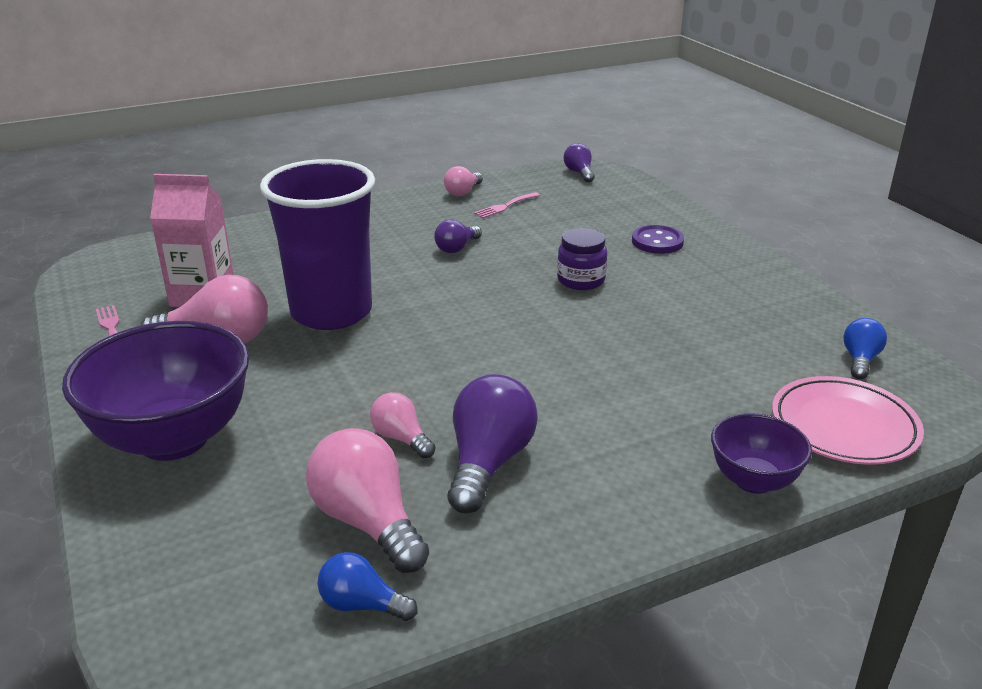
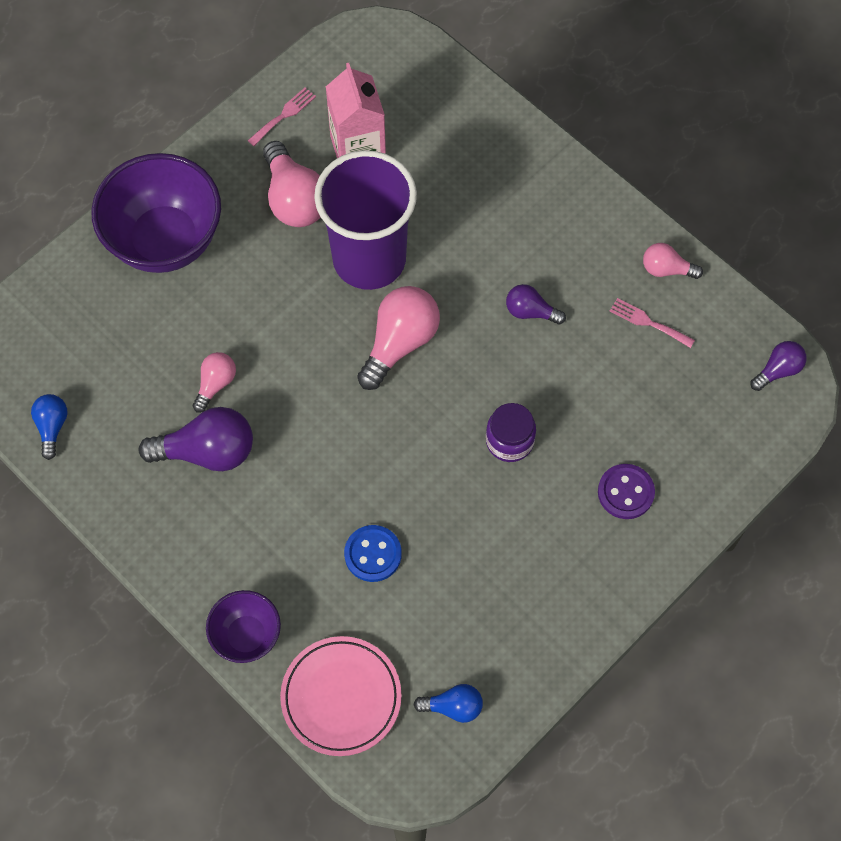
camera: 70 degrees right, 35 degrees up
(368, 522) = (122, 400): pink light bulb -> pink light bulb (400, 343)
(673, 373) = (373, 554): none -> blue button

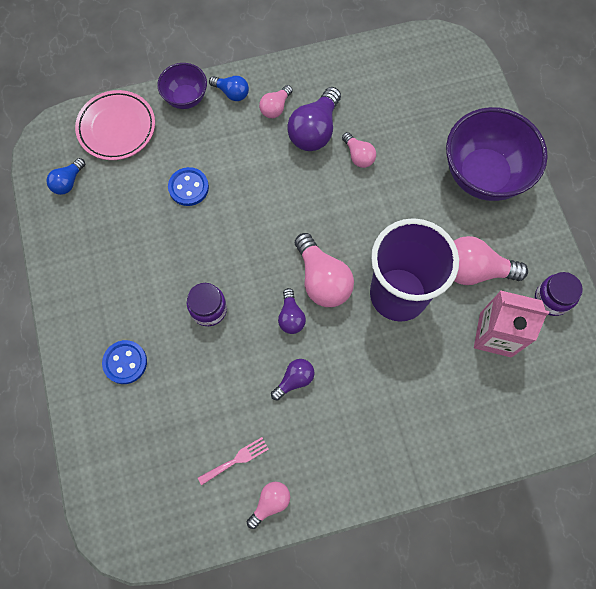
camera: 120 degrees right, 5 degrees up
(52, 427) = (382, 58): blue light bulb -> blue light bulb (232, 93)
(199, 516) = (275, 108): none -> pink light bulb
(284, 115) = (551, 299): pink fork -> purple jar
(625, 492) = (125, 362): purple button -> blue button
(778, 370) = (140, 533): purple light bulb -> purple light bulb (291, 317)

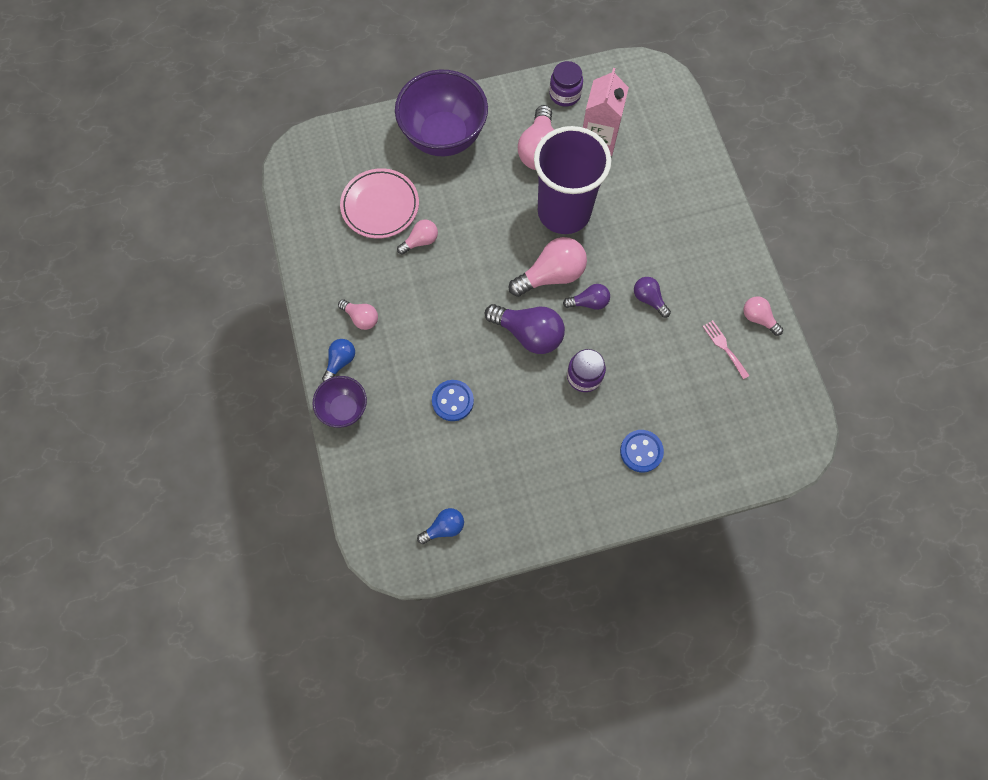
camera: 90 degrees left, 0 degrees up
(68, 182) = (444, 527): blue light bulb -> blue light bulb turned 60 degrees counterclockwise
(116, 128) = (378, 481): pink plate -> pink plate (380, 206)
(315, 130) = (390, 280): purple light bulb -> purple light bulb (528, 333)

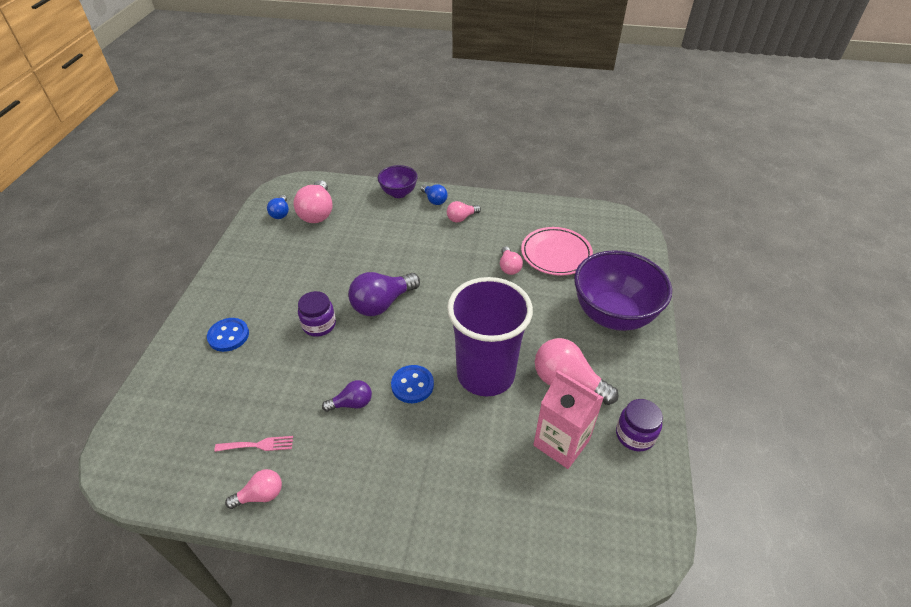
camera: 115 degrees right, 25 degrees down
(452, 401) = (362, 243): blue button -> blue button (412, 385)
(551, 275) = (425, 339): pink light bulb -> pink light bulb (317, 212)
(589, 302) = (381, 355): purple light bulb -> none

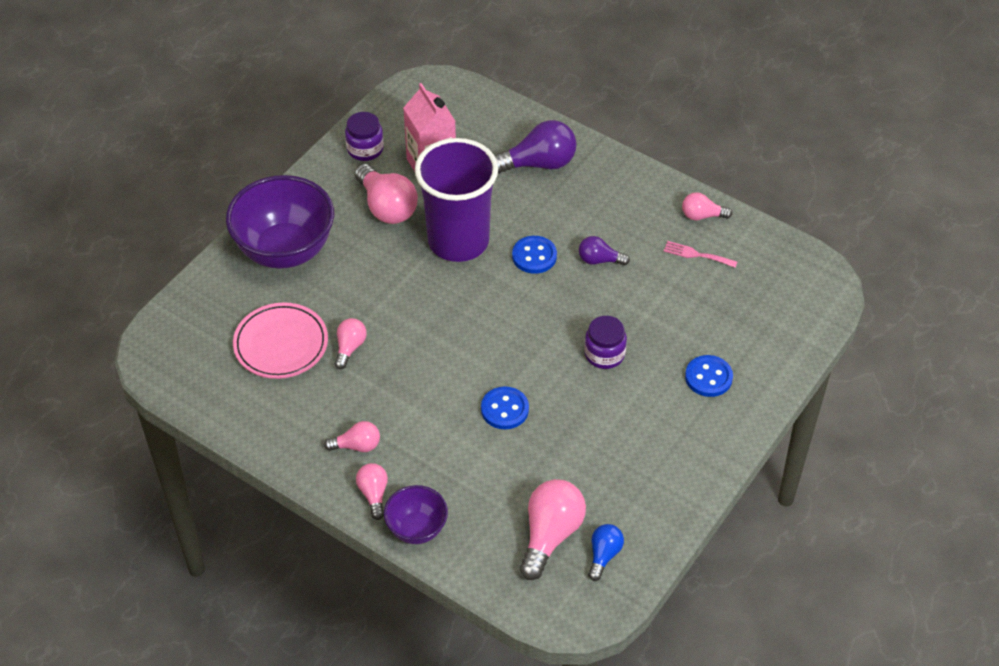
camera: 155 degrees left, 5 degrees up
(378, 265) = (504, 409): none -> blue button
(382, 303) = (523, 355): purple light bulb -> purple light bulb (539, 163)
(434, 200) = (373, 494): blue light bulb -> pink light bulb

